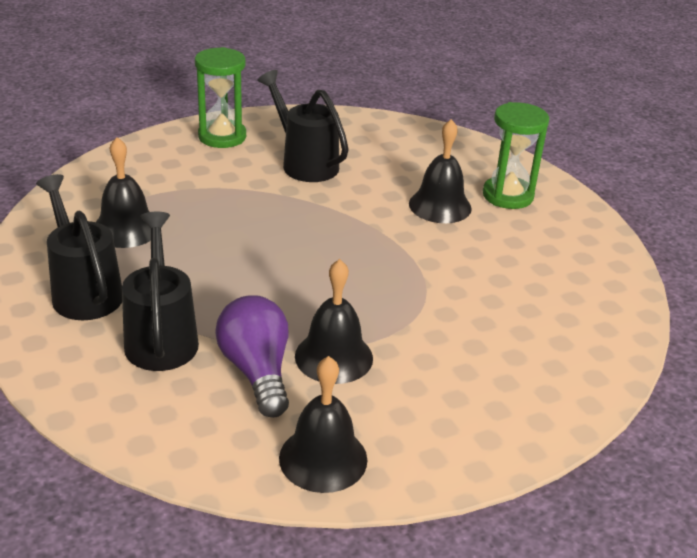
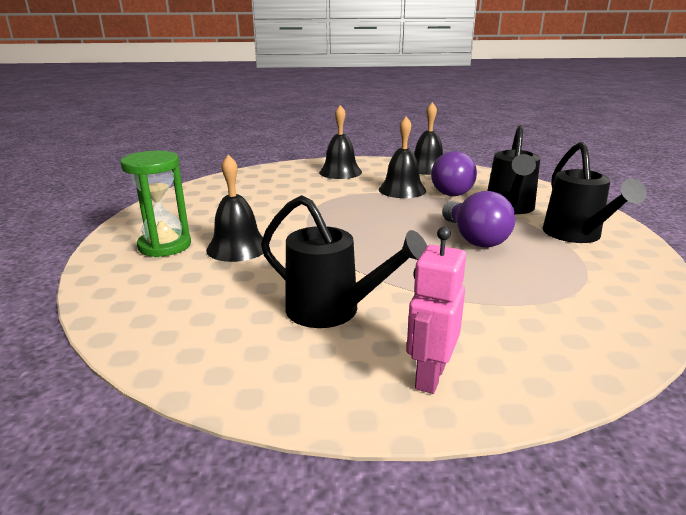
camera: 155 degrees left, 10 degrees down
(126, 228) = (554, 273): black bell -> black bell (340, 172)
(207, 262) = (474, 238): none -> purple light bulb
(222, 137) = (429, 376): green hourglass -> pink robot
(305, 163) = (332, 311): black watering can -> black watering can turned 45 degrees counterclockwise

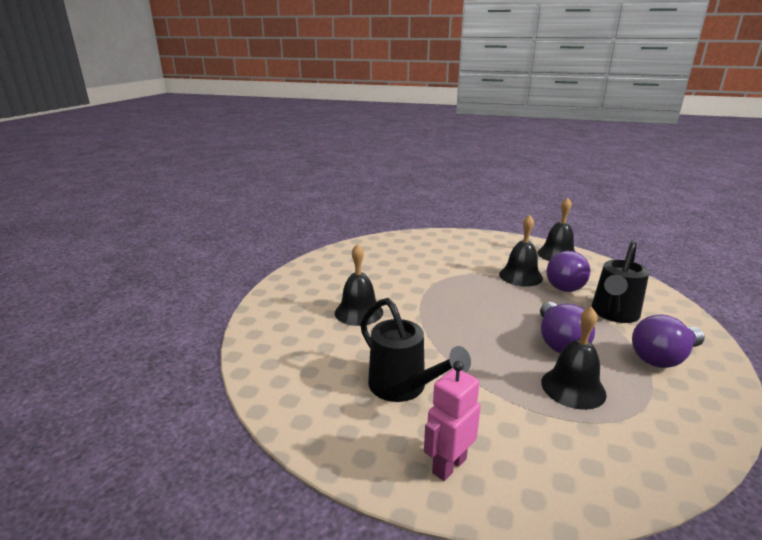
camera: 20 degrees right, 0 degrees up
(165, 246) = (308, 300): green hourglass -> none
(340, 172) = (475, 247): black bell -> black bell (573, 388)
(576, 235) = (663, 358): black watering can -> purple light bulb

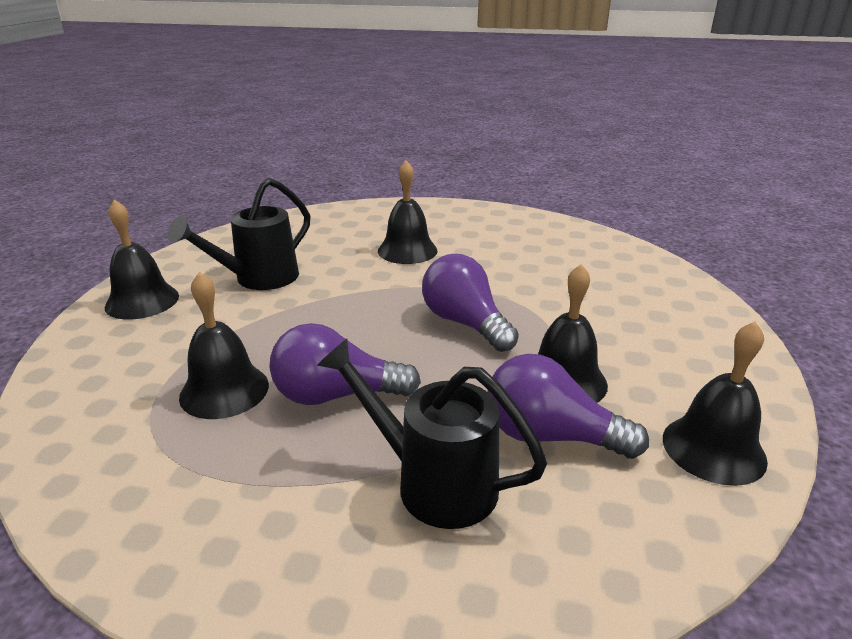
camera: 85 degrees right, 5 degrees up
(449, 465) = (142, 301): pink robot -> black bell
(663, 358) = (275, 514): purple light bulb -> purple light bulb (465, 323)

